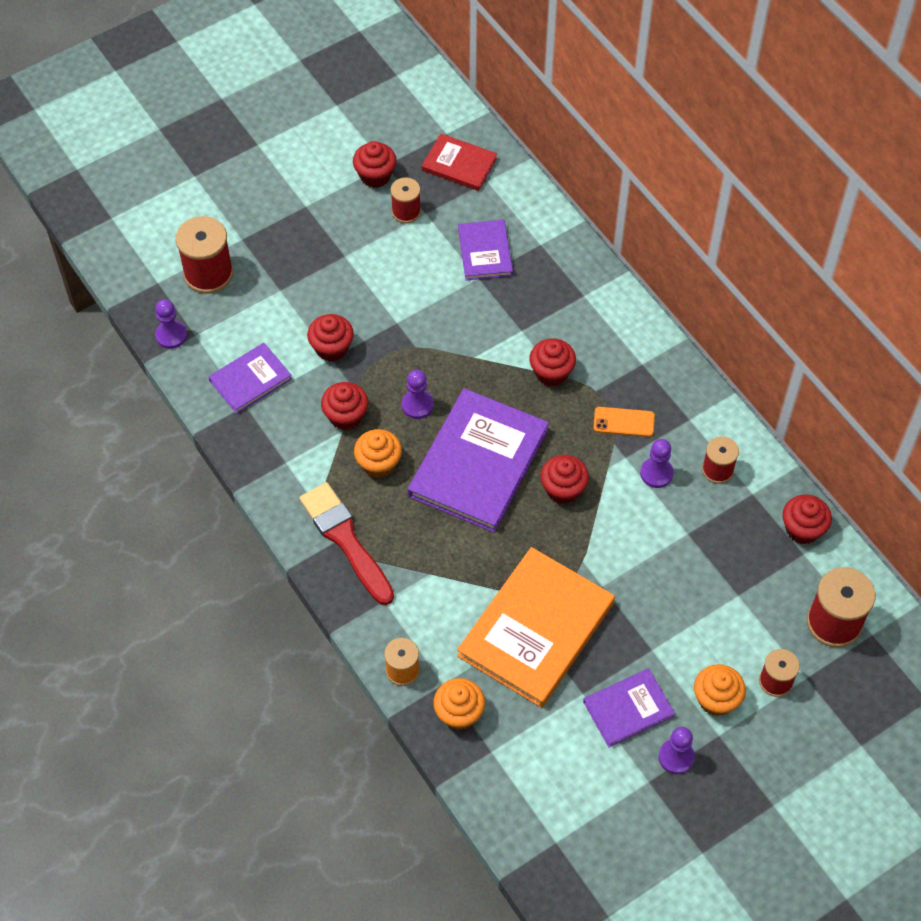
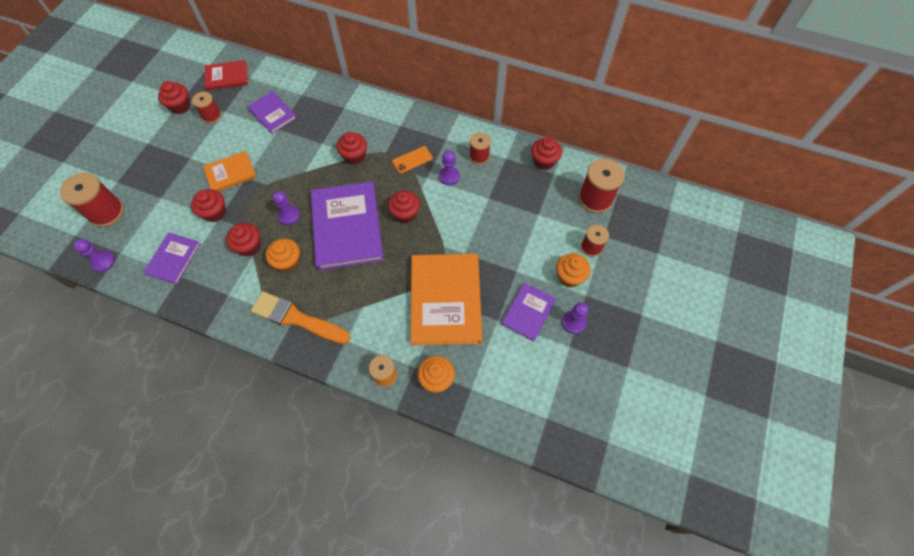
camera: 35 degrees left, 5 degrees up
(346, 540) = (297, 318): red brush -> orange brush
(382, 306) = (230, 173): none -> orange book

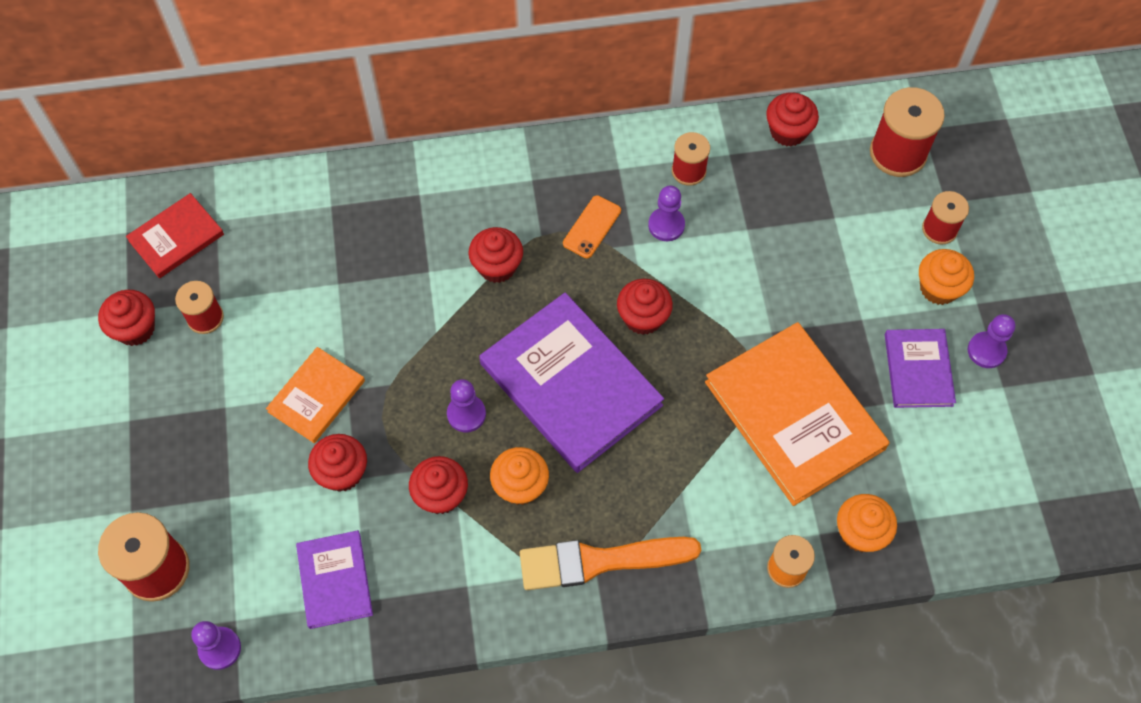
camera: 30 degrees left, 0 degrees up
(273, 114) = (308, 263): purple book -> none

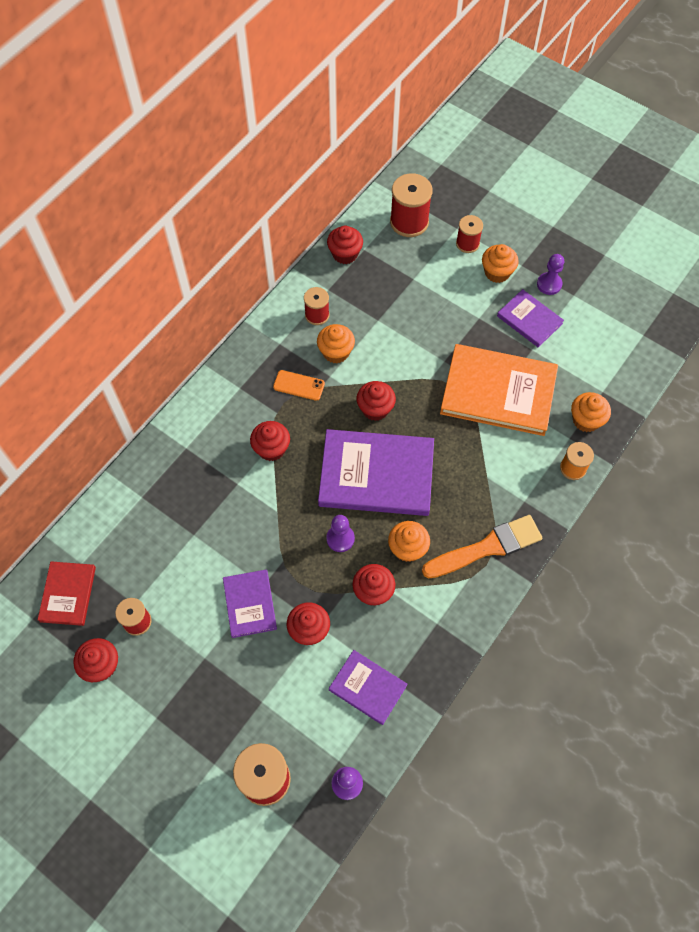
camera: 45 degrees left, 0 degrees up
(316, 396) = (250, 604): orange book -> purple book
(592, 227) = (299, 385): orange phone -> orange phone turned 60 degrees counterclockwise
(600, 561) = (486, 548): orange brush -> orange brush turned 150 degrees counterclockwise
(666, 225) = (336, 352): purple pawn -> orange cupcake

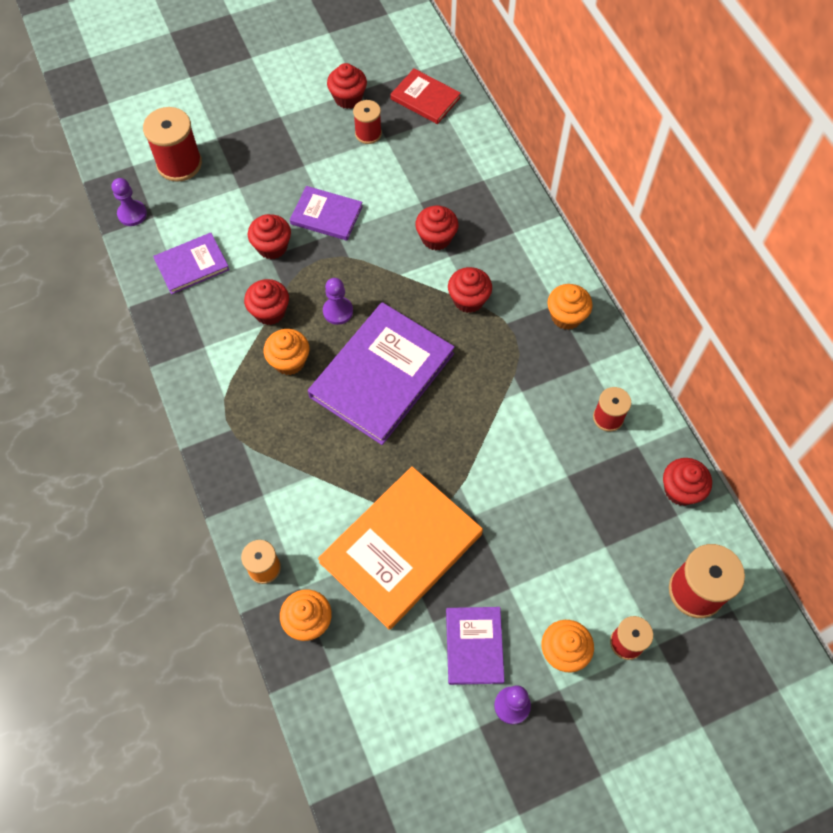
camera: 120 degrees right, 0 degrees up
(299, 385) = (527, 357): orange phone -> none
(336, 352) = (548, 412): orange cupcake -> orange cupcake (566, 316)
(375, 409) = (456, 413): red cupcake -> red cupcake (436, 238)
(486, 548) = (241, 429): orange brush -> none
(529, 320) = (474, 646): purple book -> purple book turned 75 degrees counterclockwise

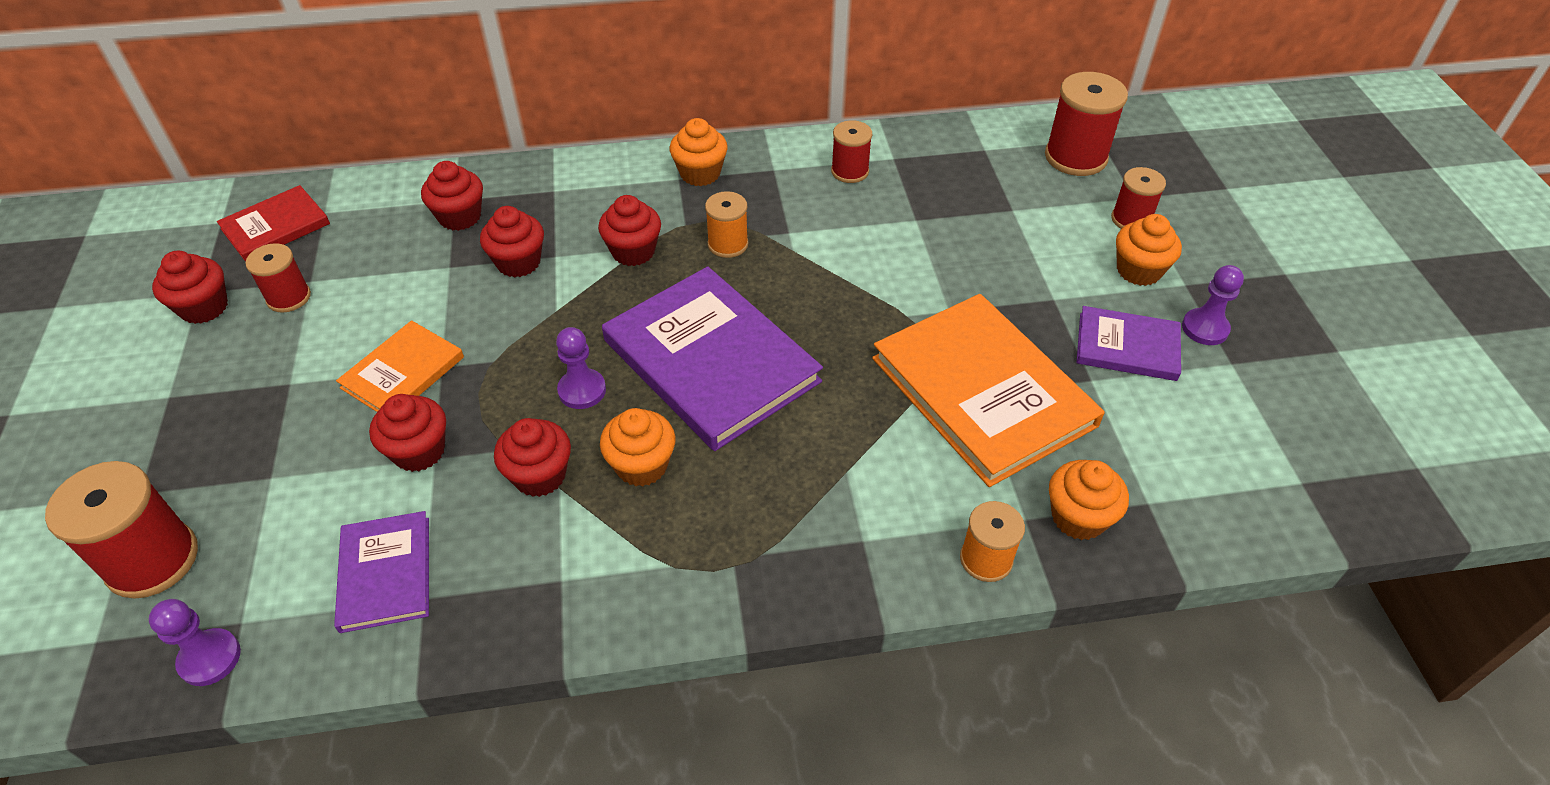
camera: 75 degrees left, 15 degrees down
(326, 215) = (403, 372): purple book -> orange book
(495, 355) = (728, 244): none -> orange spool
(680, 490) = (955, 140): red cupcake -> red cupcake (460, 217)

